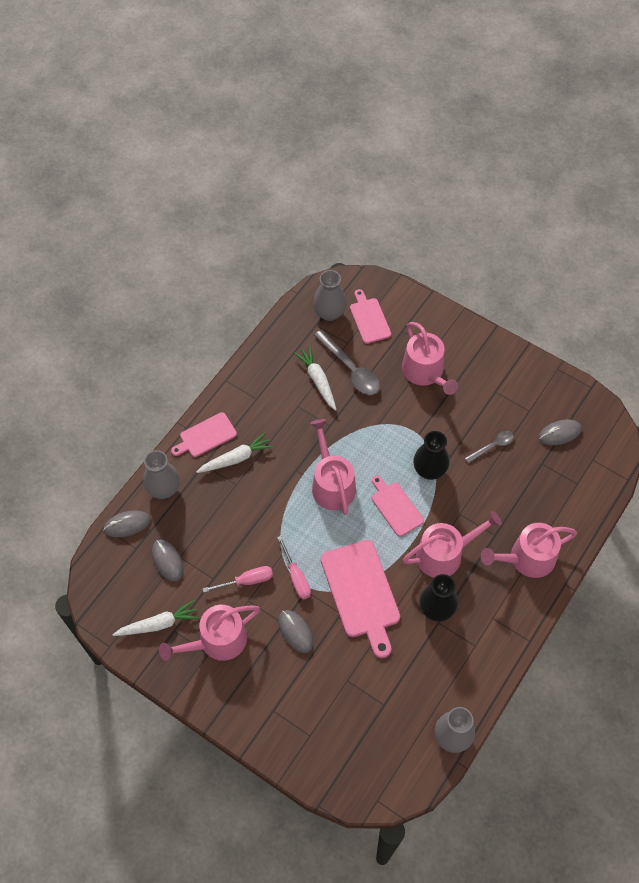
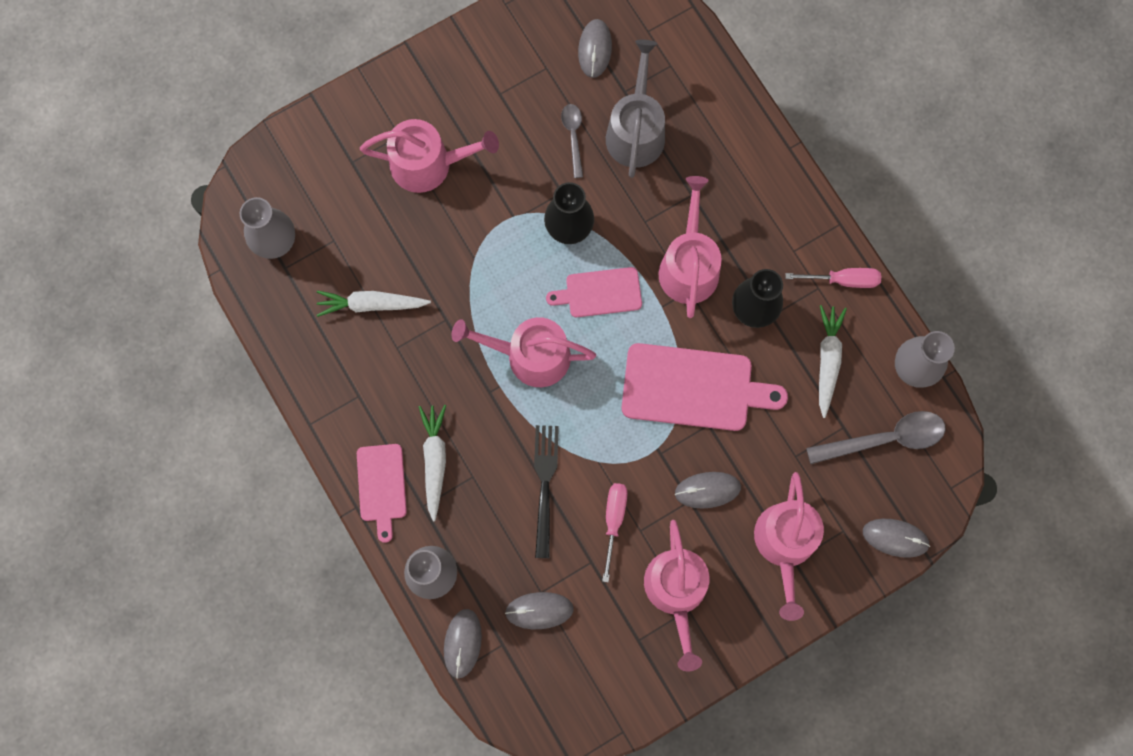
camera: 65 degrees left, 15 degrees up
(158, 624) = (621, 657): white carrot -> white carrot (827, 360)
(251, 528) = (544, 484): none -> black fork
(296, 577) = (636, 457): pink screwdriver -> pink screwdriver (843, 280)
(321, 775) = (895, 538): none -> grey mouse
(350, 369) = (376, 255): grey spoon -> grey spoon (884, 439)
(369, 319) = (311, 195): pink cutting board -> none
(519, 481) = (636, 130): none -> grey watering can
(527, 558) = (738, 174): pink watering can -> pink watering can (785, 544)

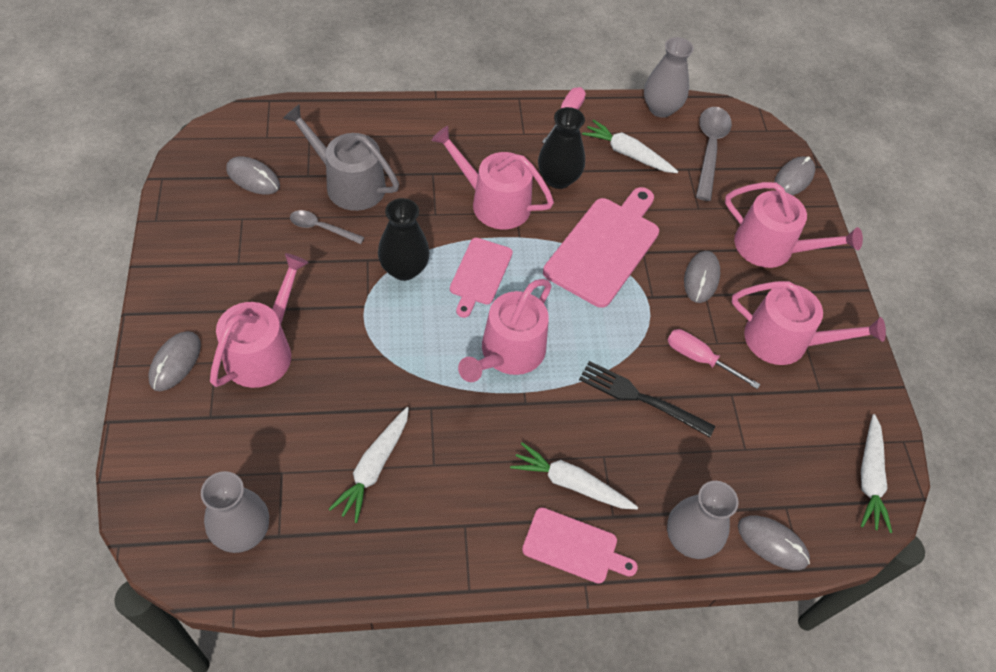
camera: 70 degrees left, 20 degrees down
(539, 610) = (763, 458): grey mouse -> grey mouse (175, 362)
(568, 710) = (869, 478): none -> white carrot

